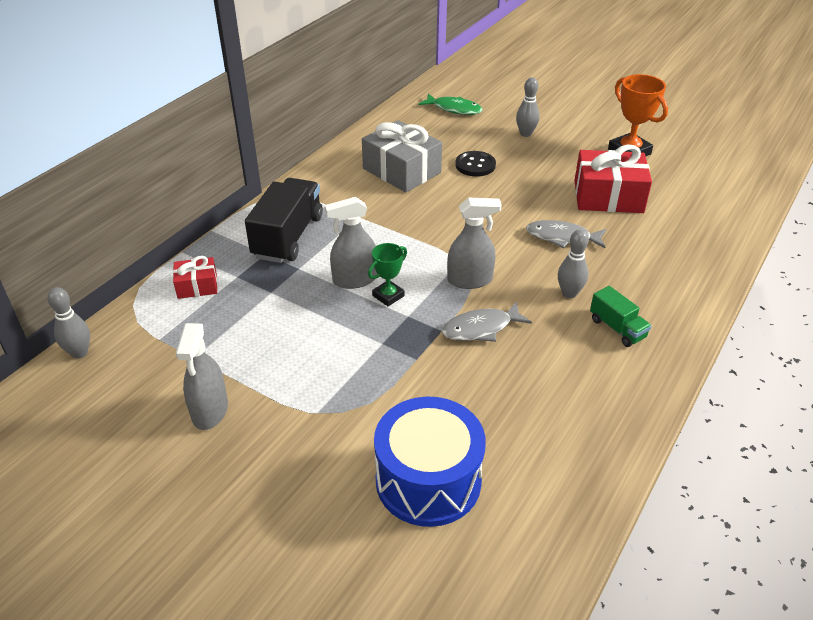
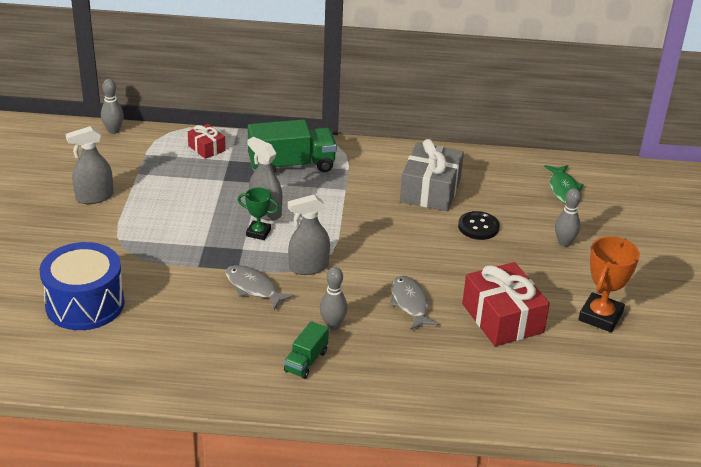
camera: 60 degrees right, 5 degrees down
(288, 237) = (291, 165): black truck -> green truck
(470, 280) = (308, 267): grey spray bottle -> grey spray bottle turned 105 degrees clockwise

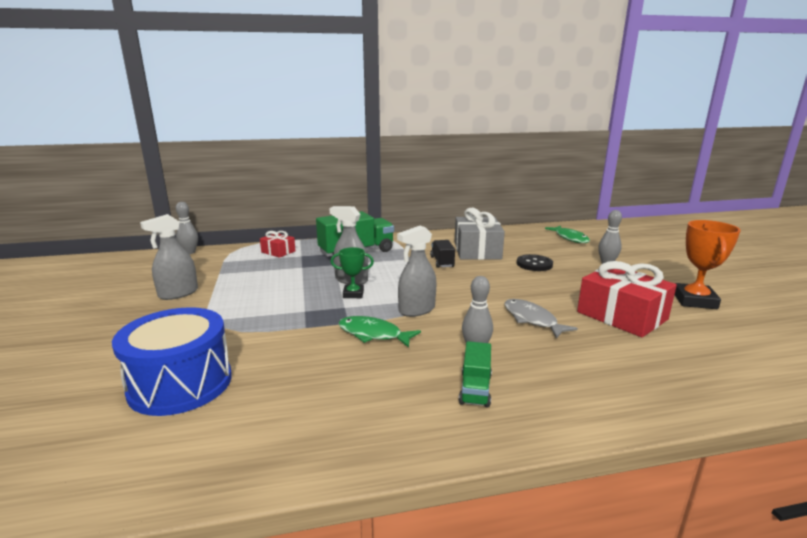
camera: 15 degrees left, 15 degrees down
(253, 288) = (373, 334): grey fish -> green fish
(377, 202) = (442, 262): none -> black truck

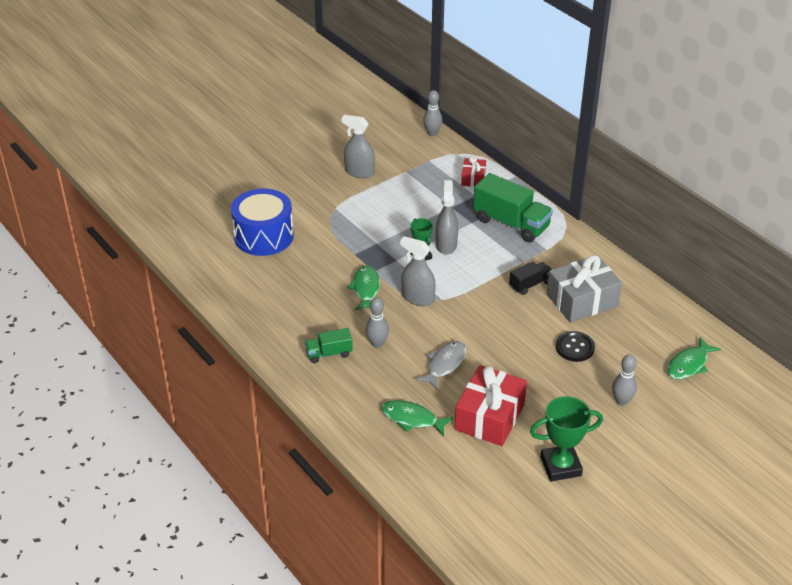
camera: 65 degrees right, 20 degrees up
(621, 358) = (412, 419): none -> green fish
(694, 301) = (560, 466): orange trophy -> green trophy

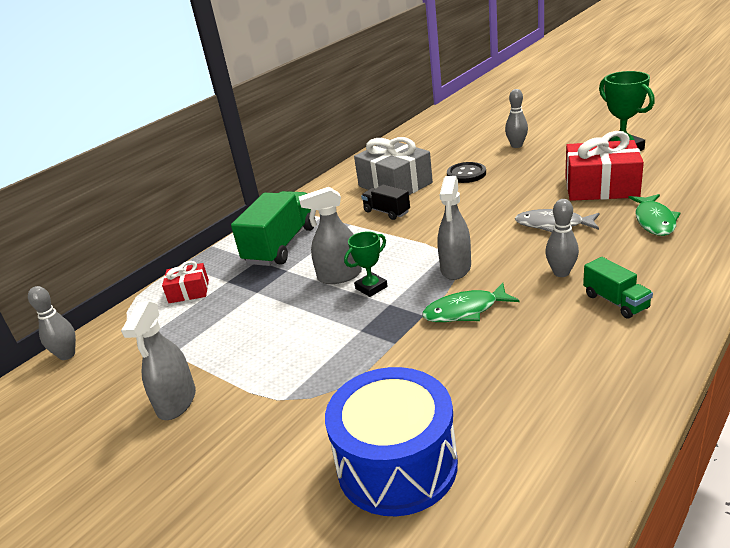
camera: 100 degrees left, 10 degrees down
(689, 364) = (448, 134): green fish -> none

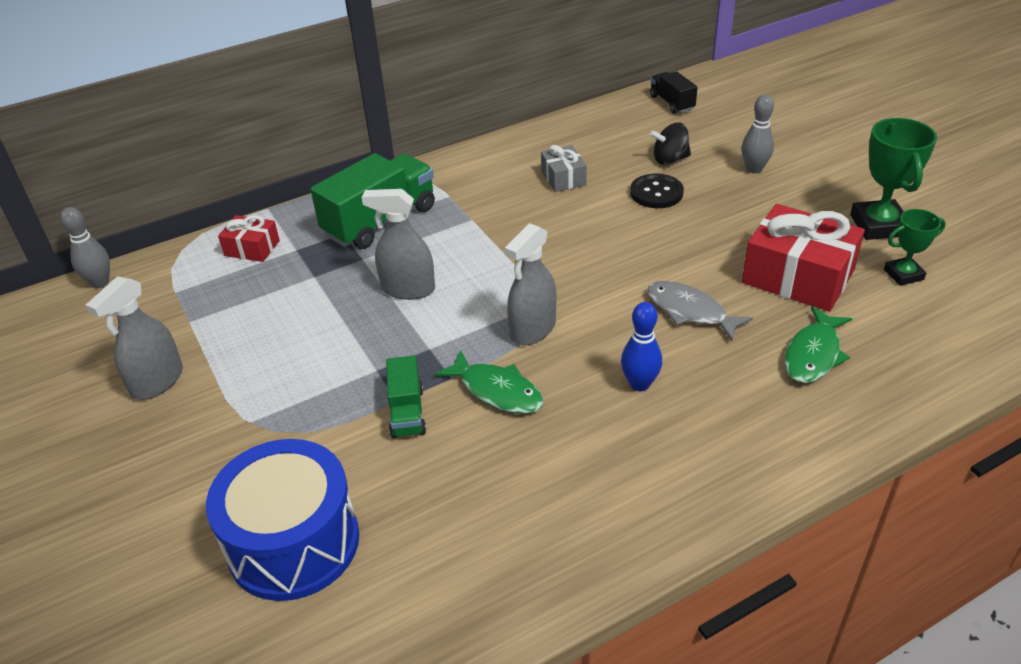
camera: 20 degrees right, 10 degrees up
(371, 287) = (427, 319): green trophy -> green trophy (903, 274)
(386, 212) = (523, 217): black truck -> black truck (671, 103)
(395, 184) = (563, 178): grey gift -> grey gift, size x0.53
(457, 156) = (670, 159): none -> black spinning top
(465, 311) = (497, 391): green fish -> green fish turned 150 degrees counterclockwise
(561, 273) = (639, 384): grey bowling pin -> blue bowling pin
(615, 301) = (664, 449): green truck -> green truck (407, 412)

